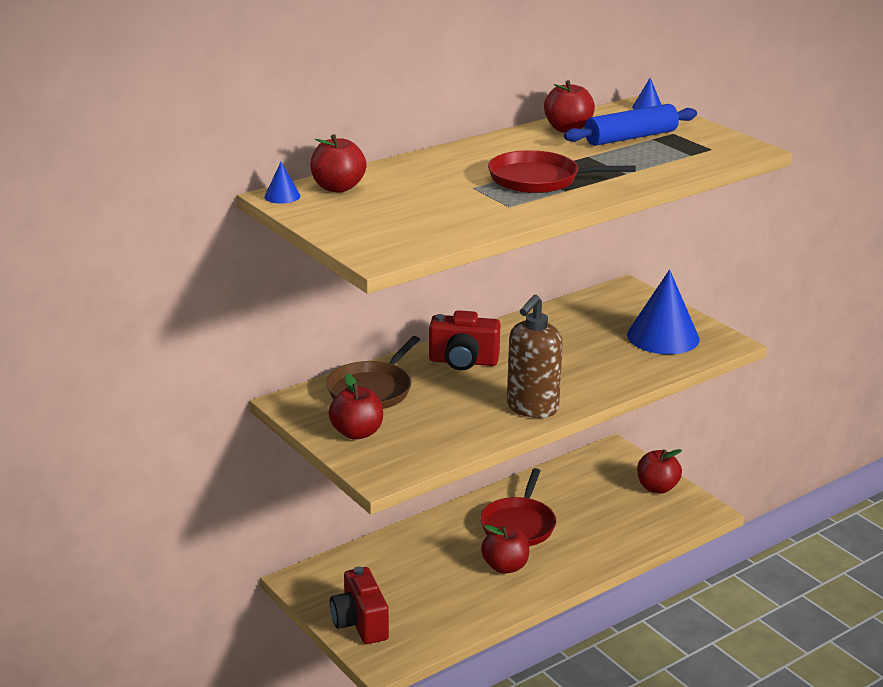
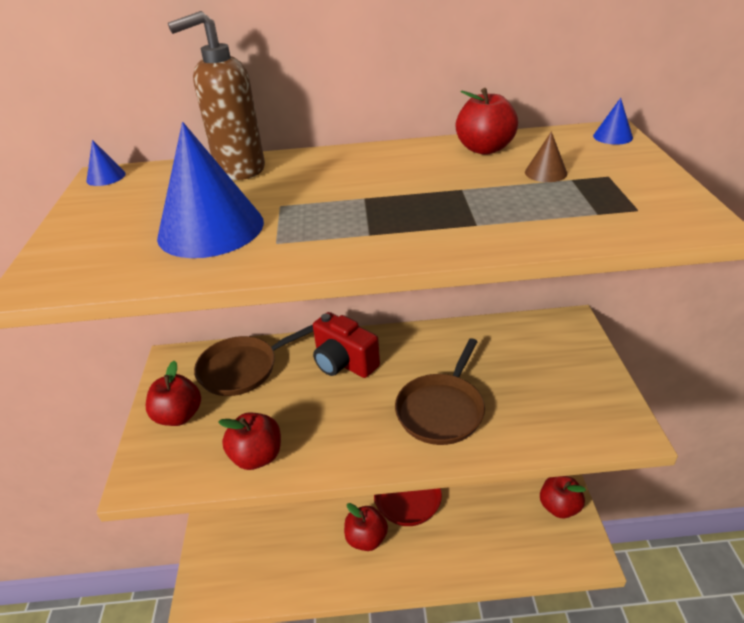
camera: 35 degrees right, 10 degrees up
(338, 188) = (163, 177): red apple -> red apple (257, 456)
(360, 623) = (218, 545): red camera -> none
(532, 408) = (347, 448): brown soap dispenser -> brown soap dispenser (239, 169)
(539, 179) = (362, 210): red pan -> none
(580, 367) = (441, 409): none -> brown pan
(630, 137) = (545, 172): blue rolling pin -> brown cone
(663, 337) = (561, 398): blue cone -> blue cone (211, 229)

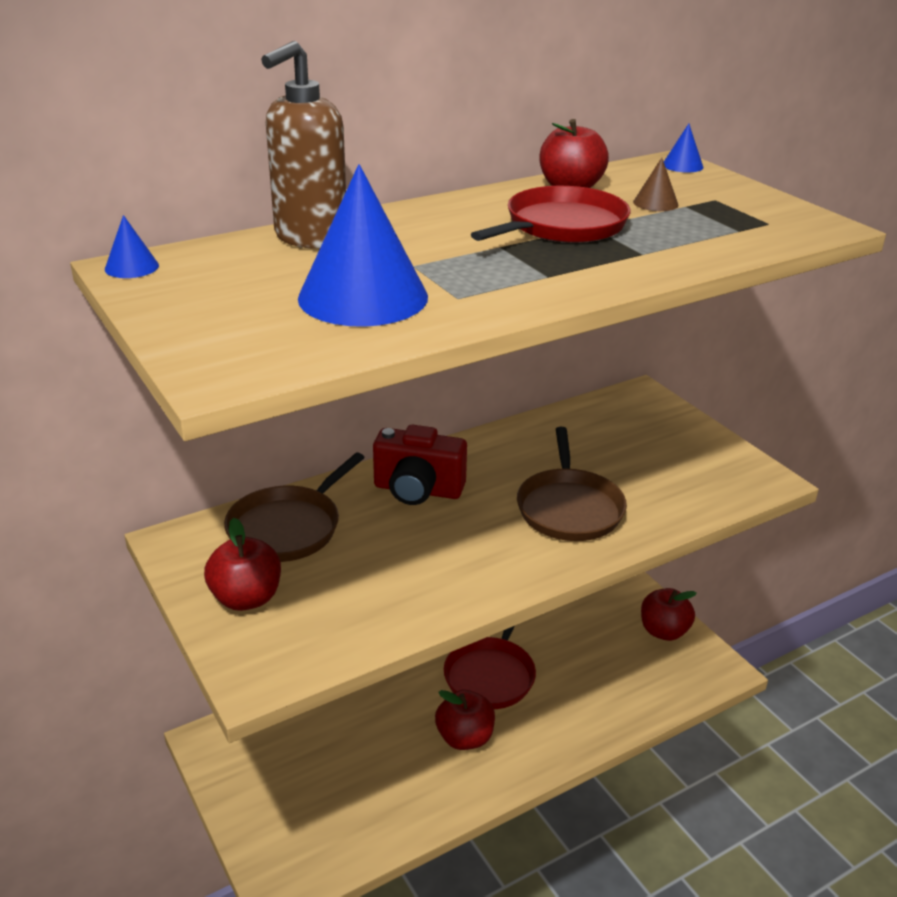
camera: 30 degrees left, 5 degrees down
(257, 456) = (392, 609): red apple -> none
(436, 185) = (561, 226): none -> red pan

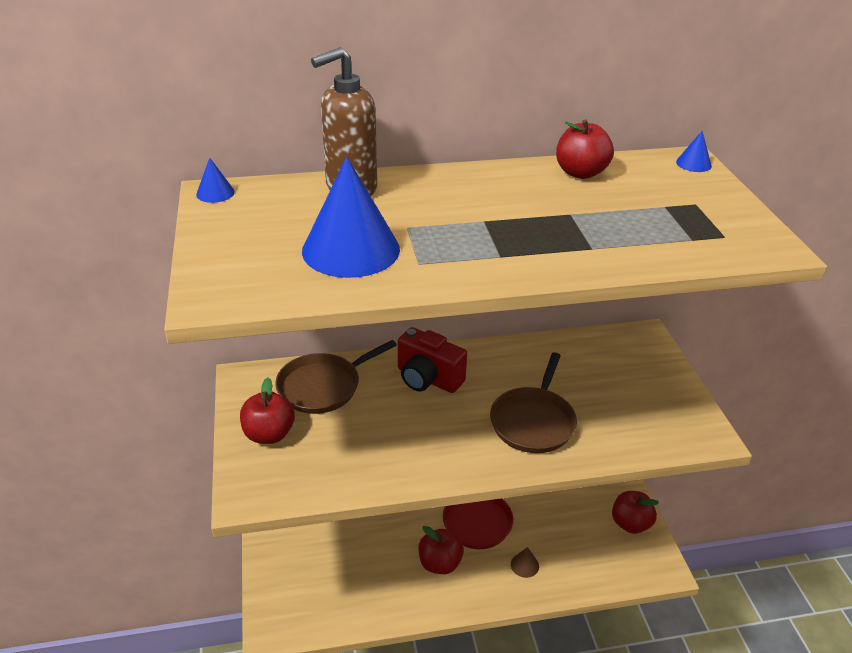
camera: 20 degrees right, 5 degrees up
(561, 226) = (546, 209): red pan -> none
(655, 203) = (641, 199): brown cone -> brown cone (524, 565)

